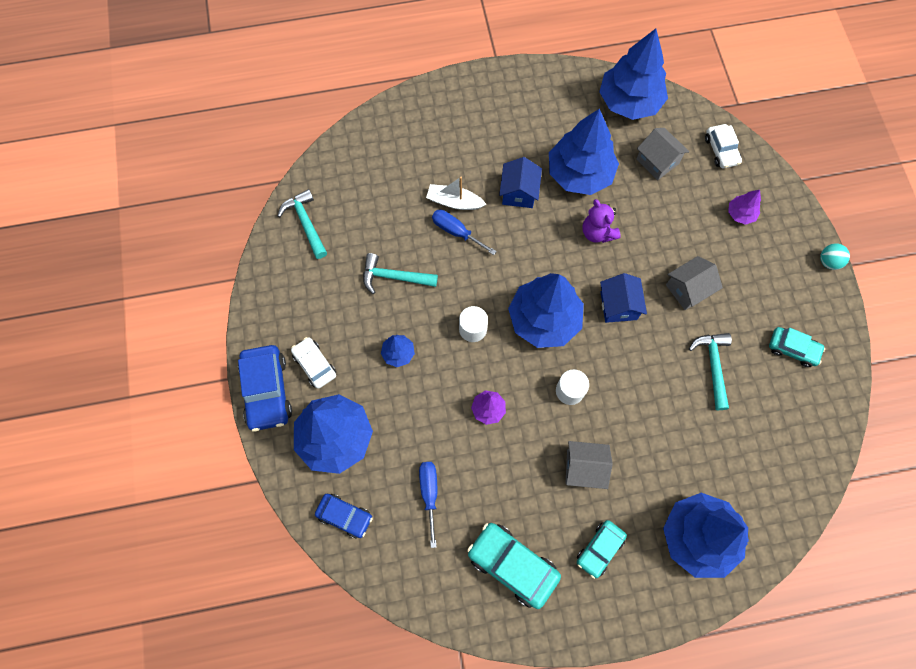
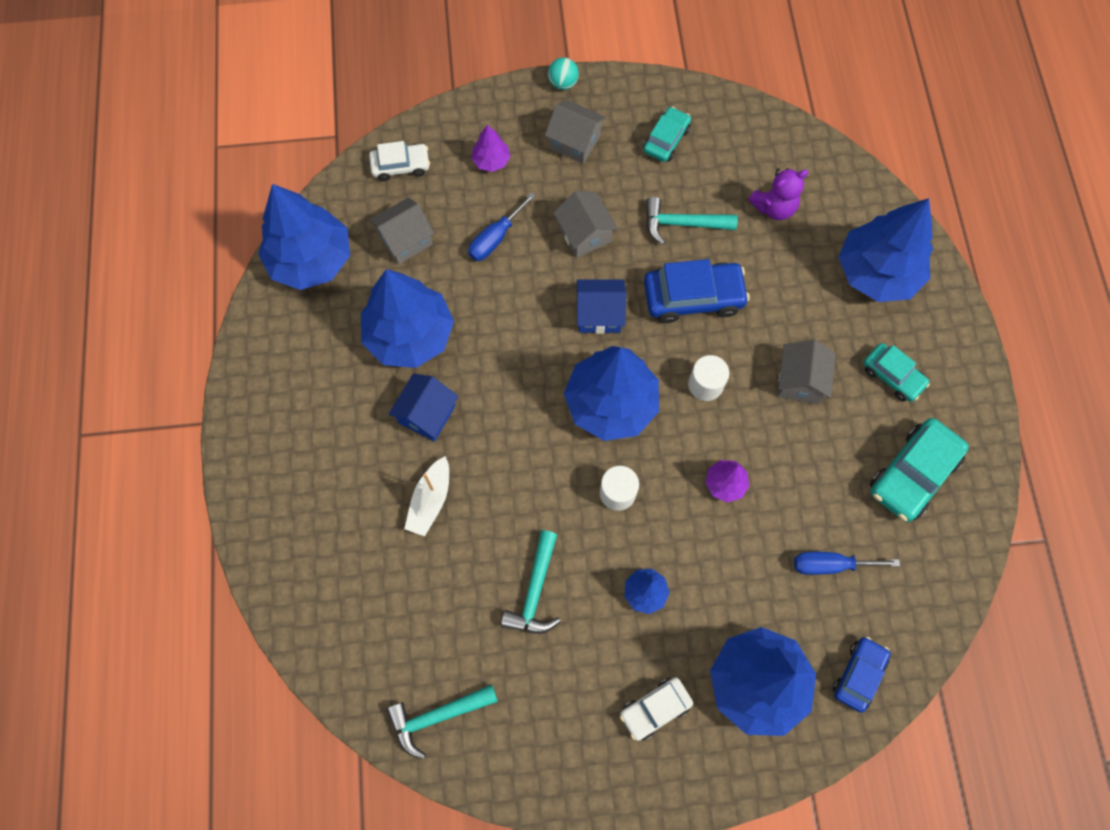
camera: 85 degrees left, 0 degrees up
(267, 391) = (689, 779): blue car -> blue car (693, 297)
(456, 232) = (476, 502): blue screwdriver -> blue screwdriver (495, 238)
(519, 192) = (427, 414): blue house -> blue house turned 75 degrees counterclockwise
(597, 232) = (497, 325): purple teddy bear -> purple teddy bear (774, 207)
(773, 275) = (575, 142): none -> grey house

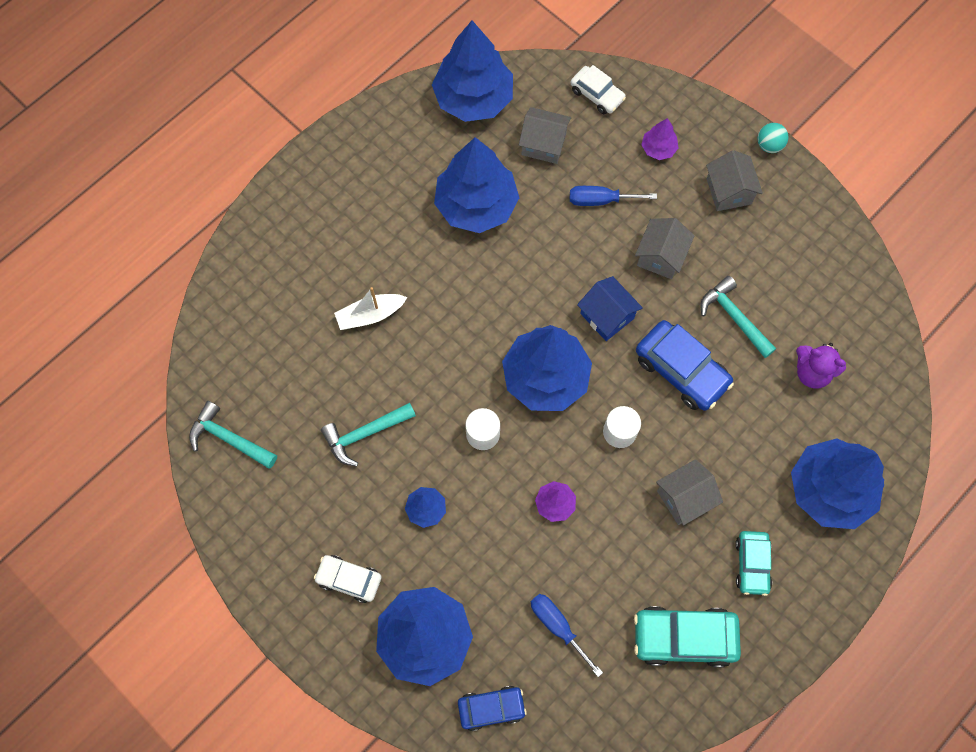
camera: 50 degrees right, 0 degrees up
(427, 414) = (429, 263): blue house -> none
(666, 140) = (793, 252): turquoise car -> none

